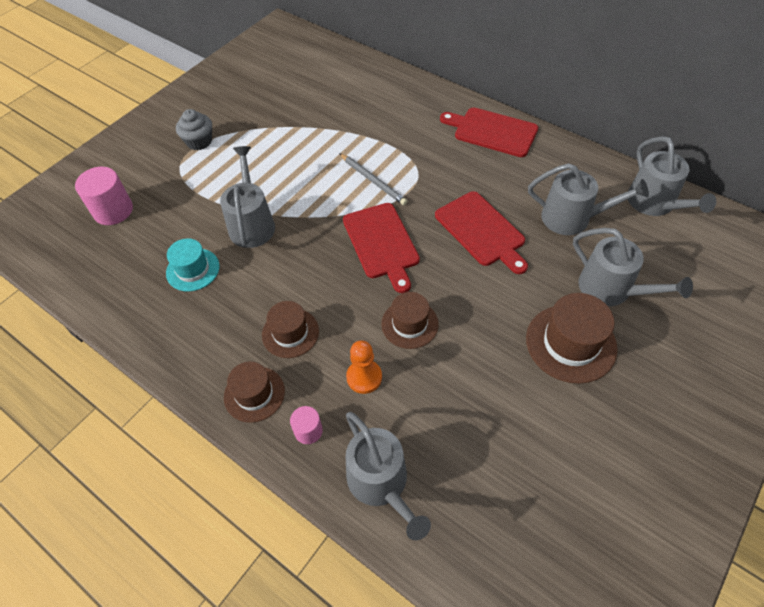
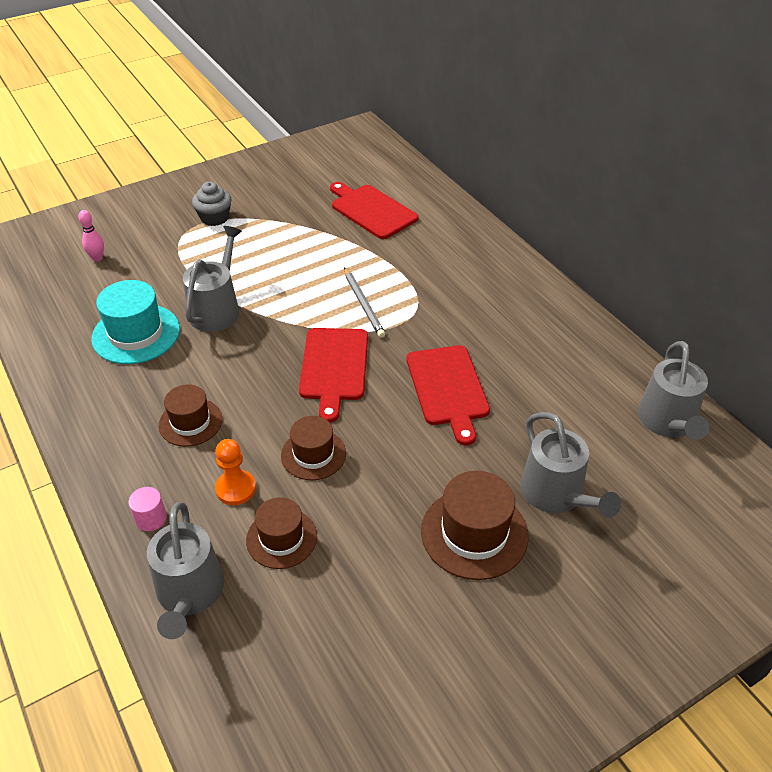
camera: 20 degrees right, 10 degrees down
(113, 210) = (97, 258): pink cylinder -> pink bowling pin
(193, 270) = (136, 334): turquoise hat -> turquoise hat, size x1.52
(254, 394) = (122, 466): brown hat -> brown hat (281, 538)
(492, 131) = (524, 292): red cutting board -> red cutting board (372, 210)
(572, 218) = (559, 407): grey watering can -> none

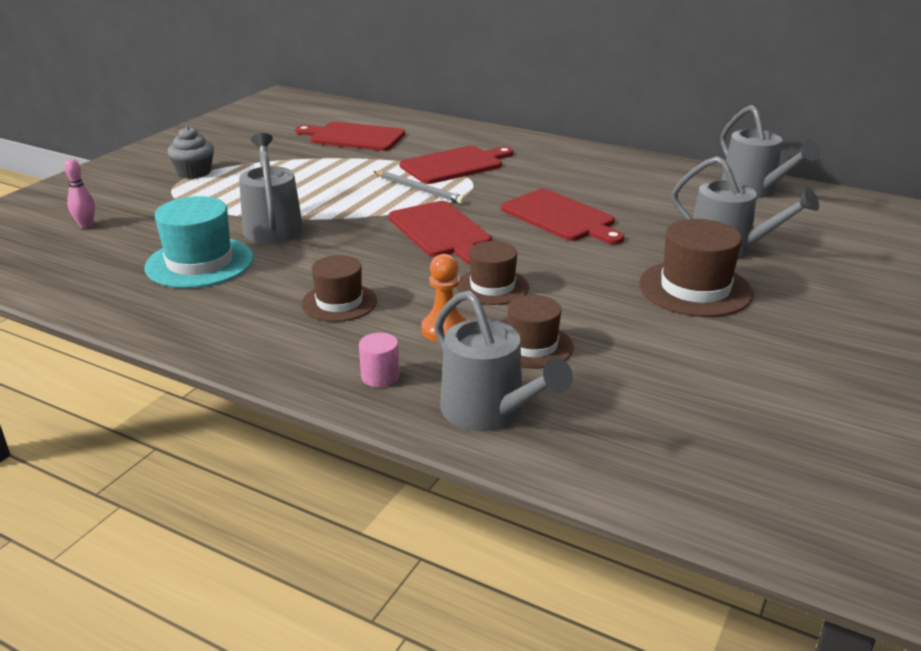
camera: 30 degrees left, 15 degrees down
(422, 280) = (455, 165): none -> red cutting board

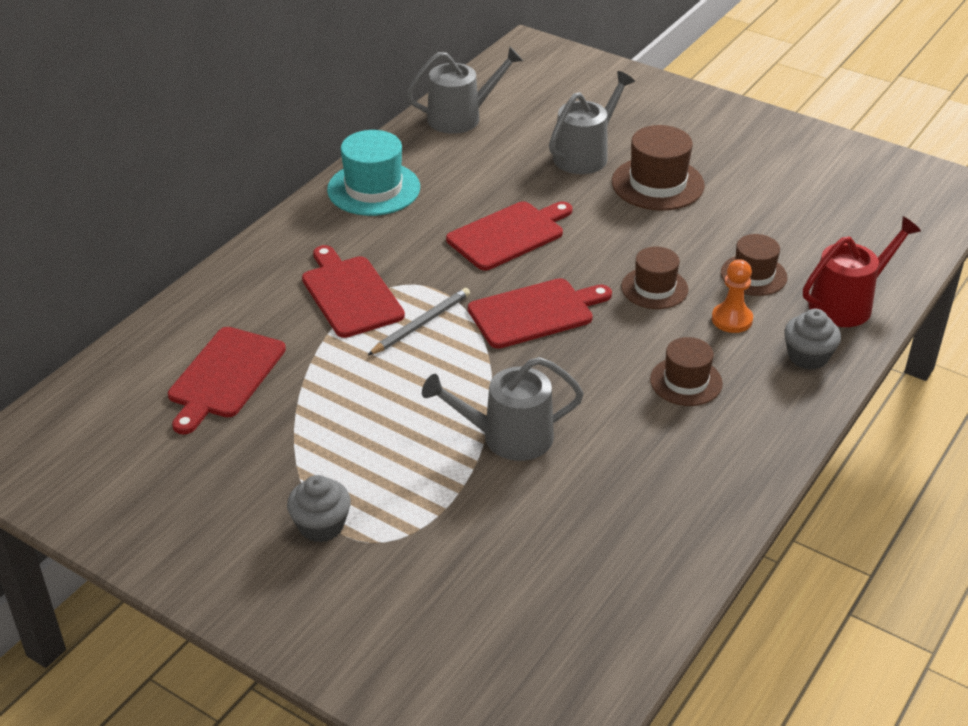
camera: 85 degrees left, 10 degrees up
(86, 225) = (487, 610): pink bowling pin -> none
(199, 263) = (600, 488): turquoise hat -> turquoise hat (373, 189)
(380, 376) = (808, 356): pink cylinder -> grey cupcake
(489, 411) = (847, 304): grey watering can -> red watering can

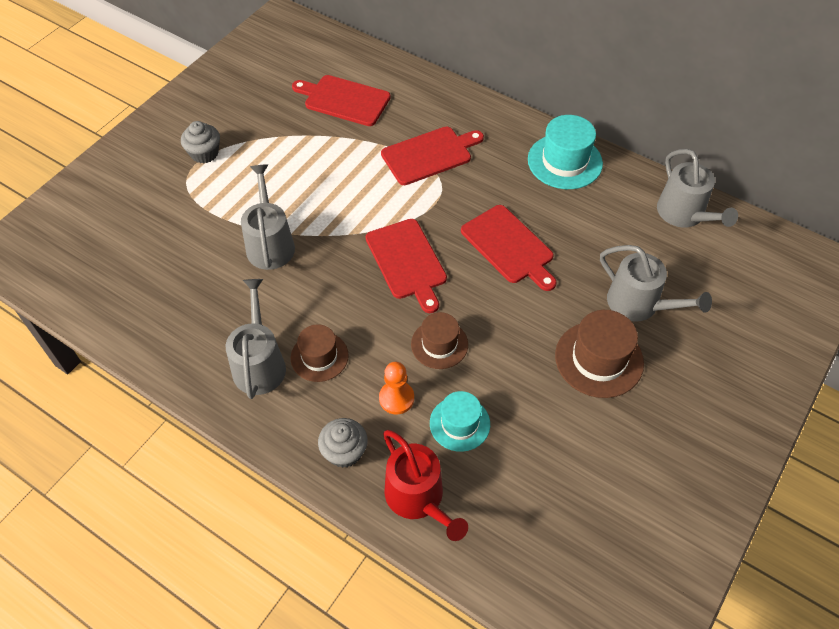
camera: 90 degrees right, 15 degrees up
(421, 324) = (394, 194): grey pencil -> none
(705, 433) = (259, 364): none -> grey watering can
(753, 275) = (459, 423): brown hat -> turquoise hat

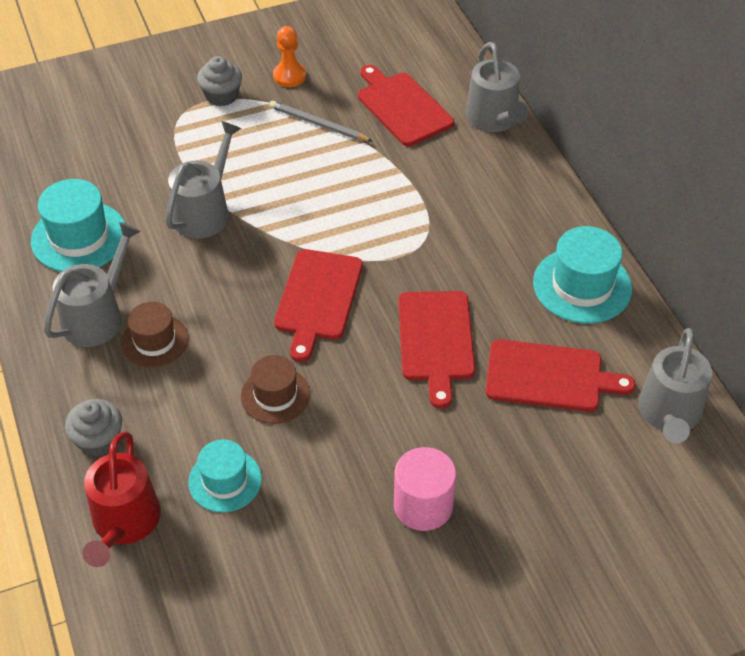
camera: 35 degrees right, 5 degrees down
(190, 313) = (79, 237): none -> turquoise hat
(296, 140) = (318, 124): none -> grey pencil
(396, 398) = (188, 421): orange pawn -> orange pawn (289, 76)
(429, 155) = (439, 205): red cutting board -> red cutting board (549, 377)
(599, 359) = (423, 505): brown hat -> pink cylinder
(638, 304) = (521, 477): grey watering can -> grey watering can (494, 119)

